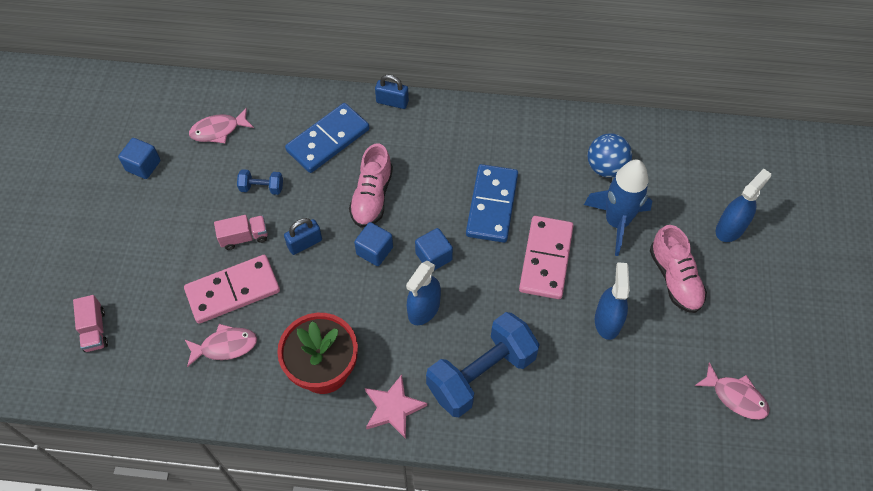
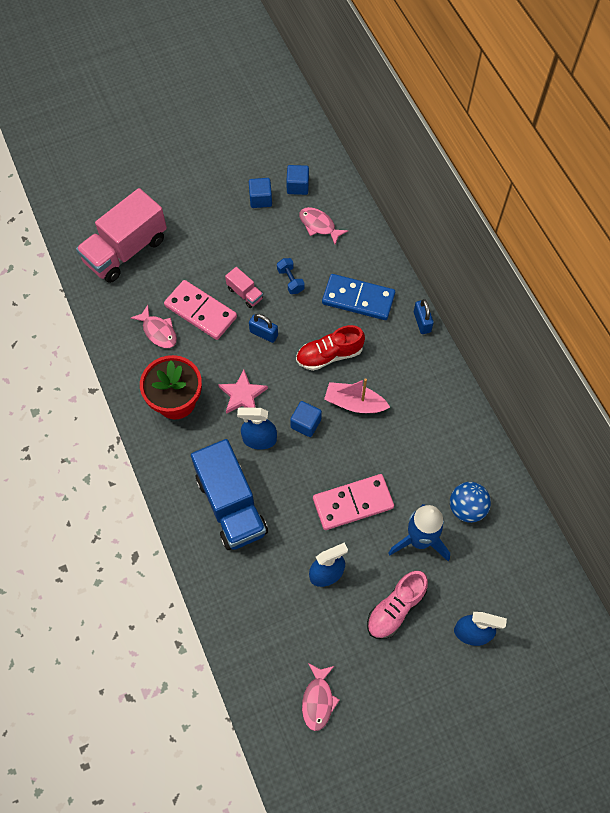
camera: 60 degrees right, 5 degrees up
(94, 330) = (126, 250): pink truck -> pink truck, size x2.28
(372, 197) = (329, 355): pink shoe -> red shoe
(374, 251) = (286, 382): blue cube -> blue cube (297, 186)
(393, 408) = (173, 460): pink star -> pink star (242, 395)
(440, 202) = (354, 403): none -> pink boat
(481, 374) = (231, 505): blue dumbbell -> blue truck
(491, 205) = (375, 440): blue domino -> none

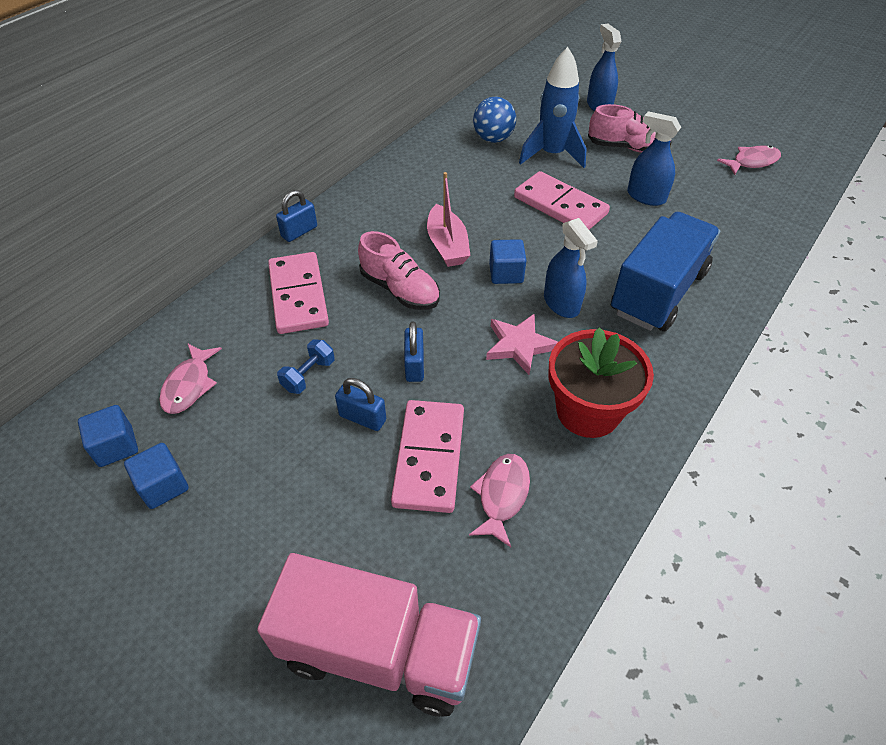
camera: 120 degrees left, 15 degrees down
(245, 293) = (362, 418): pink truck -> blue padlock
(329, 355) = (400, 290): red shoe -> pink shoe
(358, 299) = (299, 296): blue domino -> pink domino

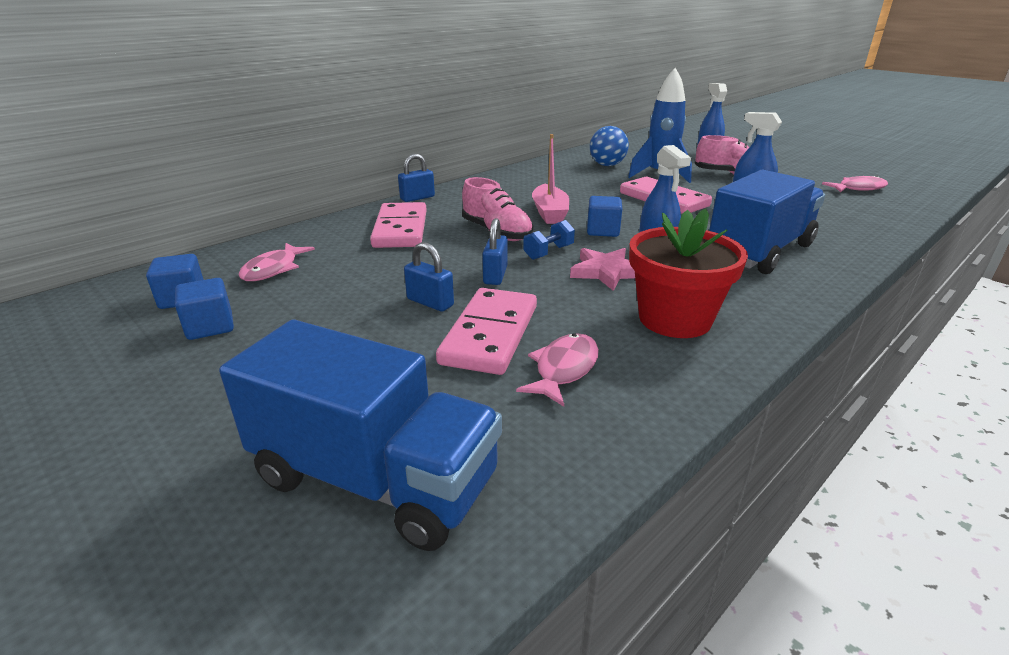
camera: 10 degrees right, 20 degrees down
(308, 375) = (388, 273): blue dumbbell -> blue dumbbell (548, 252)
(379, 651) = (375, 479): pink truck -> blue truck

